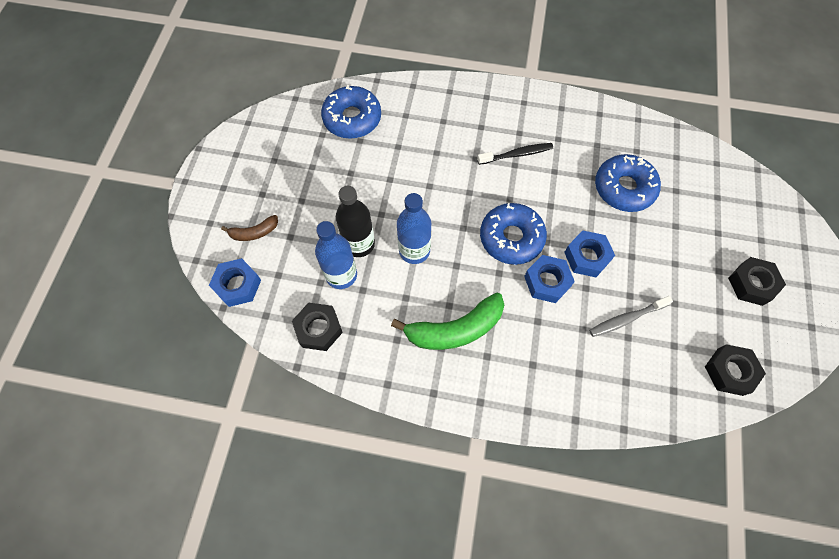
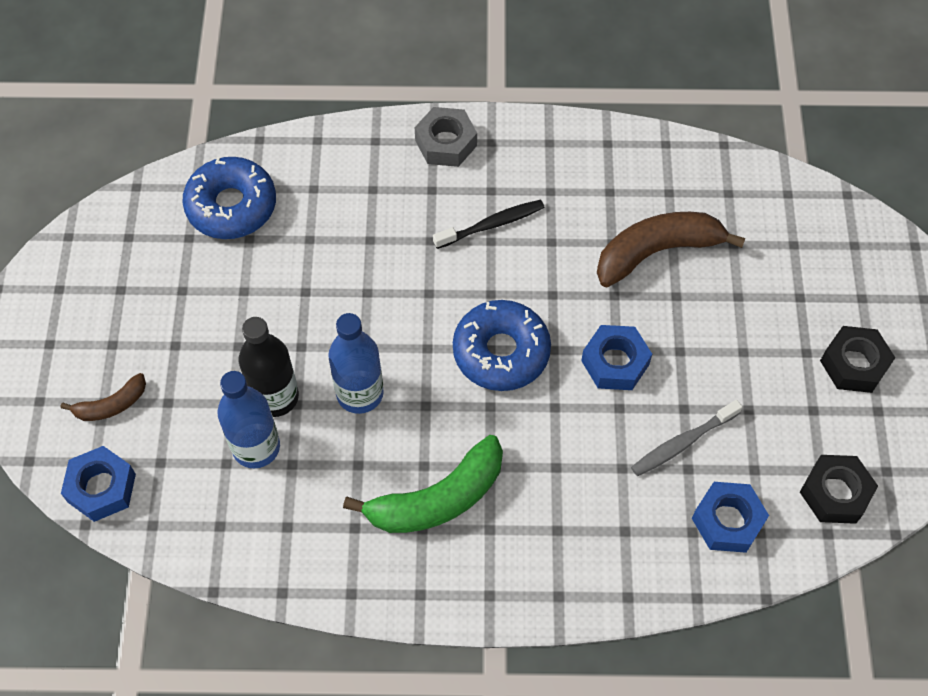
camera: 10 degrees left, 5 degrees down
(319, 329) = (236, 531): black nut -> none
(494, 98) = (446, 143): none -> grey nut
(547, 282) = (562, 408): blue nut -> blue nut (727, 521)
(624, 188) = (657, 252): blue donut -> brown banana

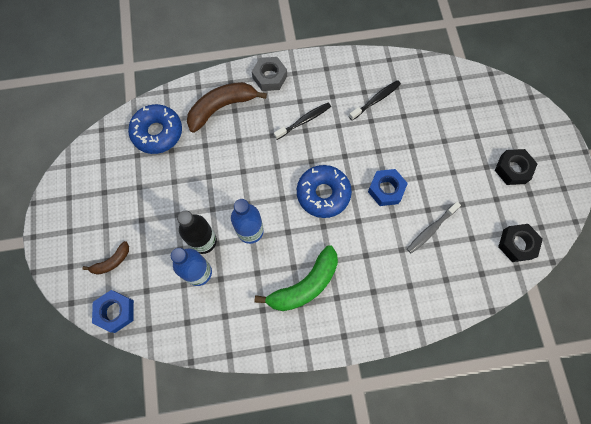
camera: 10 degrees left, 10 degrees up
(627, 209) = (376, 100): none -> black toothbrush
(657, 252) = (396, 122): brown banana -> brown banana (221, 108)
(727, 521) = (463, 270): blue nut -> none

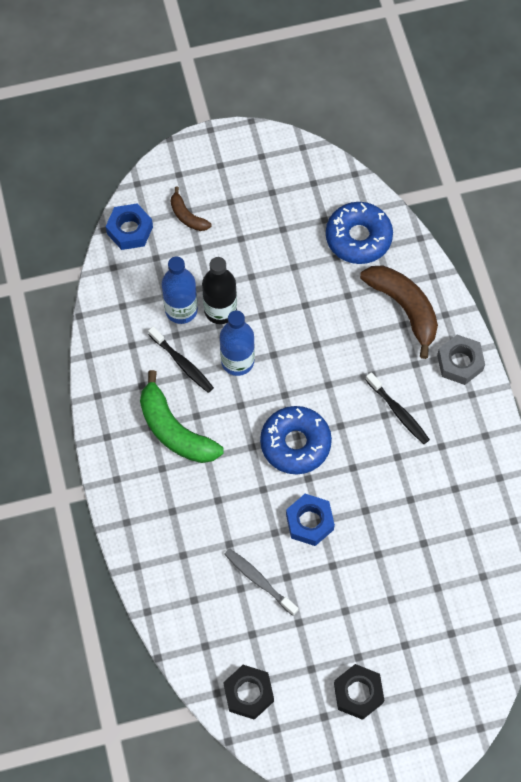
camera: 85 degrees right, 5 degrees down
(376, 100) = (443, 504): black toothbrush -> black toothbrush (182, 363)

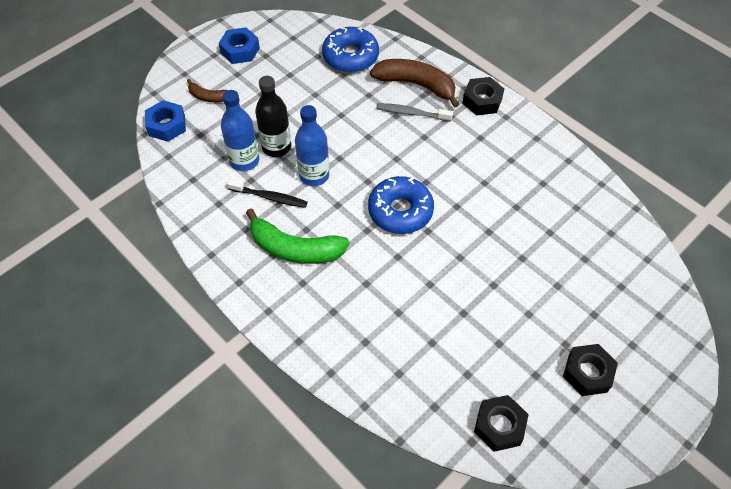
camera: 30 degrees left, 10 degrees down
(259, 580) = (443, 328): grey toothbrush -> grey toothbrush (411, 113)
(309, 522) = (452, 262): blue nut -> blue nut (240, 50)
(398, 412) = (462, 152): black toothbrush -> none
(460, 363) = (482, 101): grey nut -> black nut

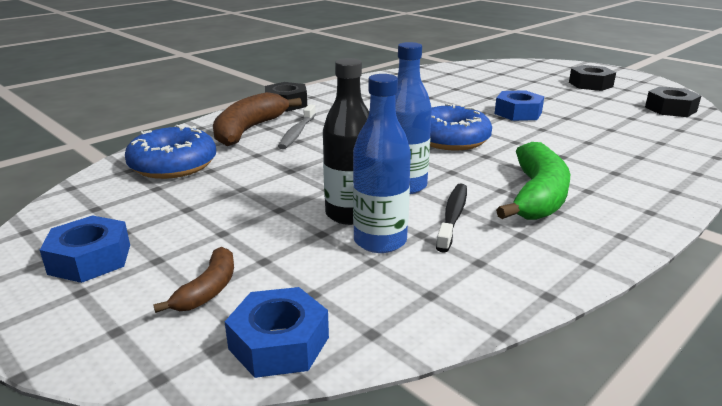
camera: 90 degrees left, 30 degrees down
(472, 273) = (518, 113): none -> blue nut

